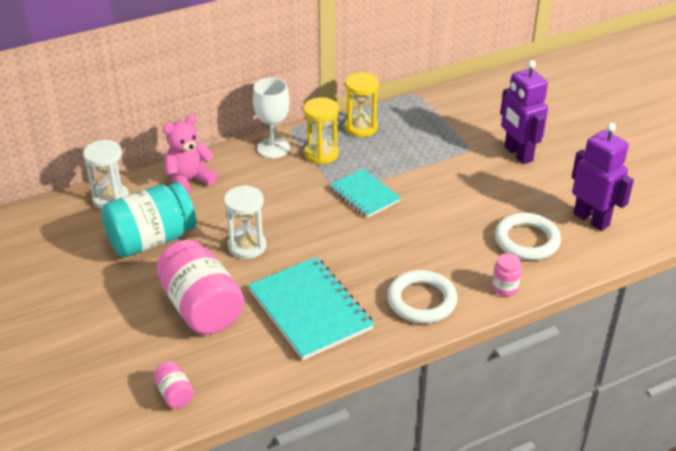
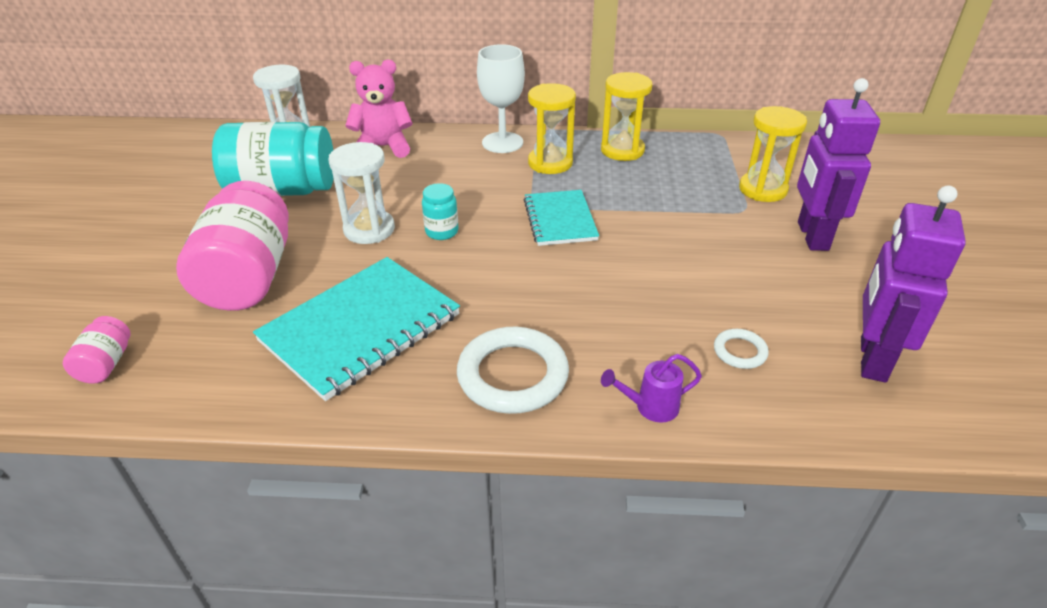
camera: 30 degrees right, 0 degrees up
(297, 230) = (442, 232): none -> turquoise jar
(310, 310) = (360, 328): turquoise notebook -> turquoise notebook turned 45 degrees clockwise
(469, 130) = (762, 189): none -> yellow hourglass
(504, 288) = (650, 407): pink jar -> purple watering can
(527, 240) = (740, 351): white ring -> white ring, size x0.49
(591, 219) = (872, 359): purple robot -> purple robot turned 150 degrees counterclockwise

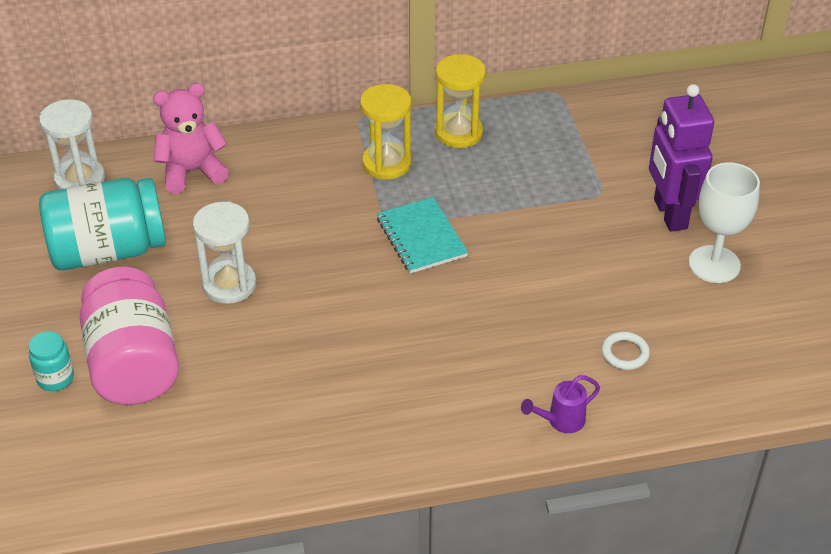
camera: 15 degrees left, 5 degrees up
(106, 364) = (49, 481): pink jar -> none
(360, 328) = (275, 397): turquoise notebook -> none
(442, 232) = (306, 274): turquoise jar -> turquoise jar (55, 378)
(502, 142) = (324, 143): white goblet -> white goblet (714, 264)
(513, 375) = (434, 415): white ring -> none
(762, 189) = (614, 163): yellow hourglass -> none
(872, 359) = (736, 339): purple robot -> none

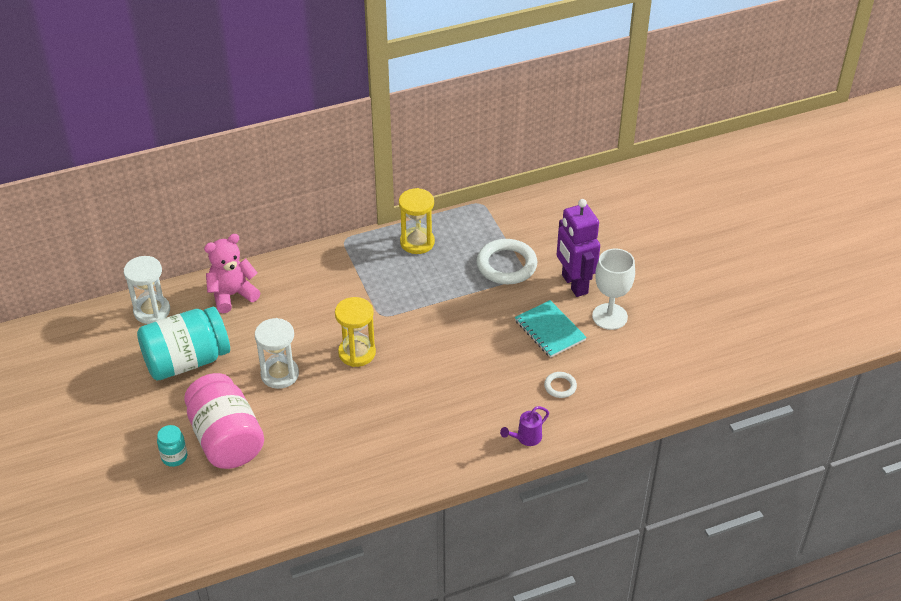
camera: 10 degrees left, 0 degrees up
(386, 163) = (371, 272): yellow hourglass -> yellow hourglass (357, 353)
(421, 237) = (406, 323): turquoise notebook -> turquoise notebook (550, 330)
(577, 177) = (506, 265): none -> white ring

